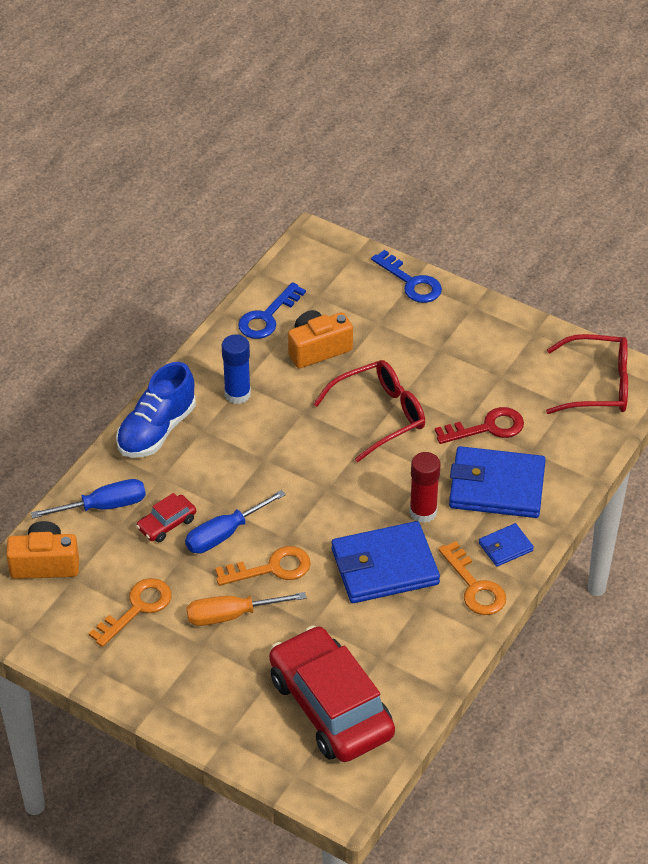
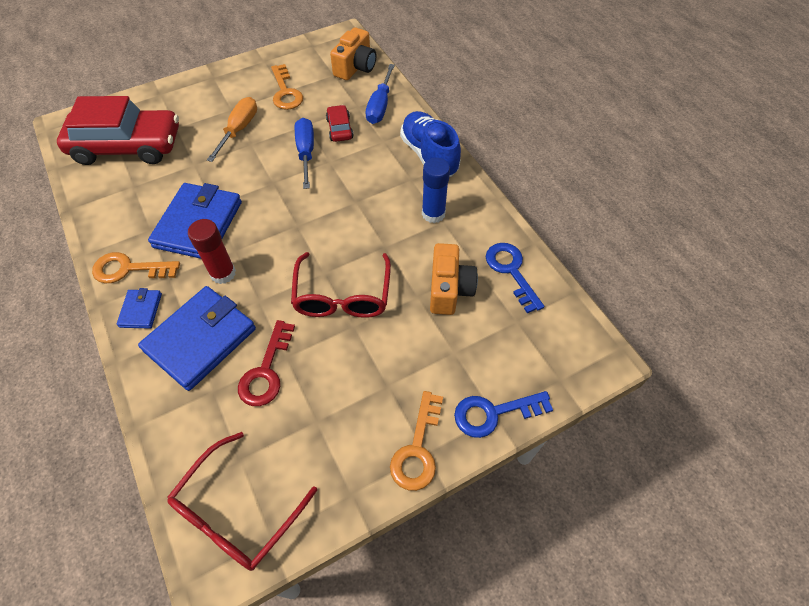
camera: 120 degrees right, 10 degrees up
(271, 568) = (256, 164): orange key -> orange key (417, 449)

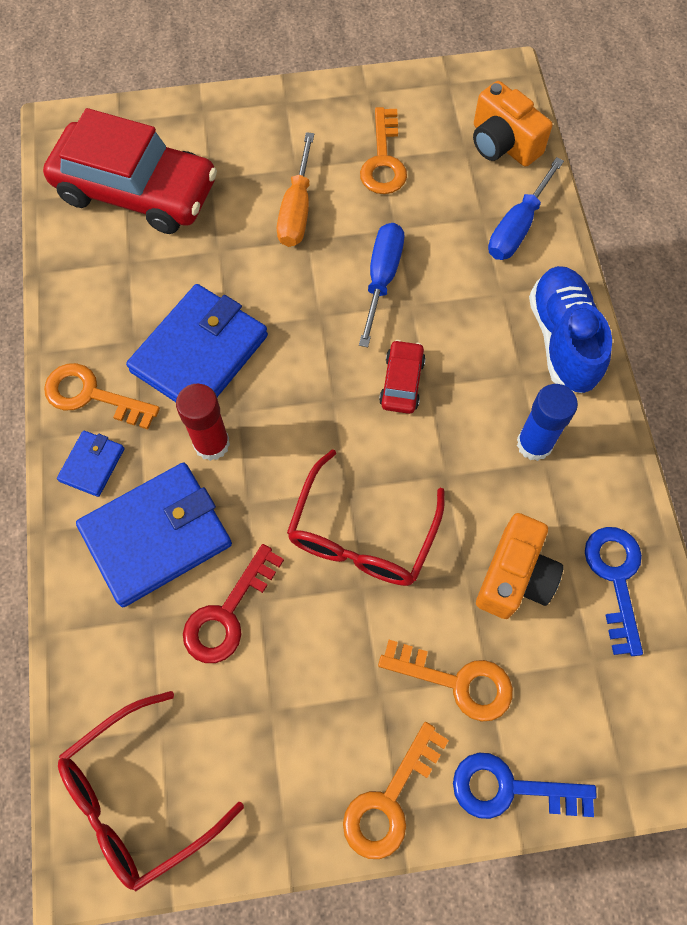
camera: 20 degrees right, 10 degrees up
(239, 130) = (297, 209): orange screwdriver -> orange screwdriver turned 150 degrees clockwise
(339, 129) = (444, 251): red car -> red car (402, 382)
(355, 67) = (503, 144): orange camera -> orange camera turned 90 degrees clockwise
(436, 361) = (457, 682): none -> orange key

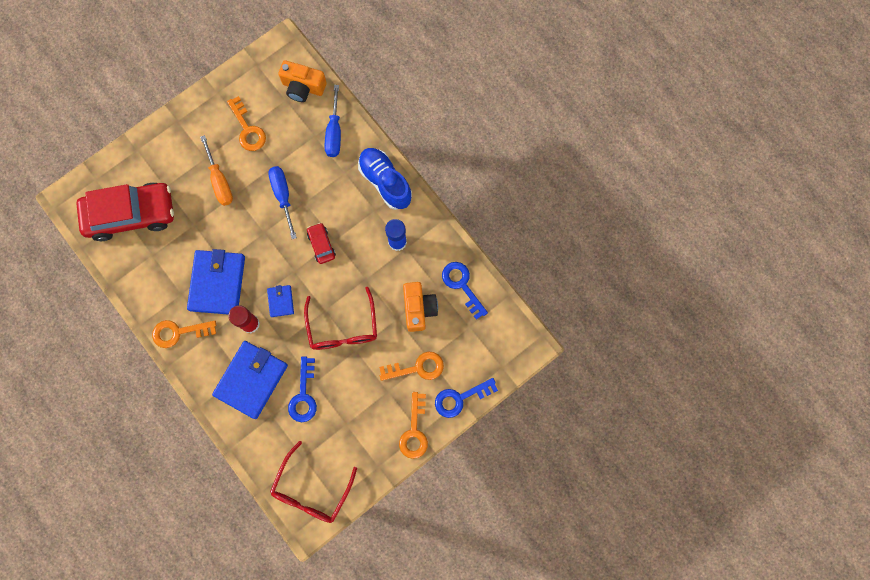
camera: 30 degrees left, 10 degrees up
(92, 465) = (201, 364): blue wallet -> blue wallet (281, 301)
(227, 613) = (303, 395): red key -> blue key

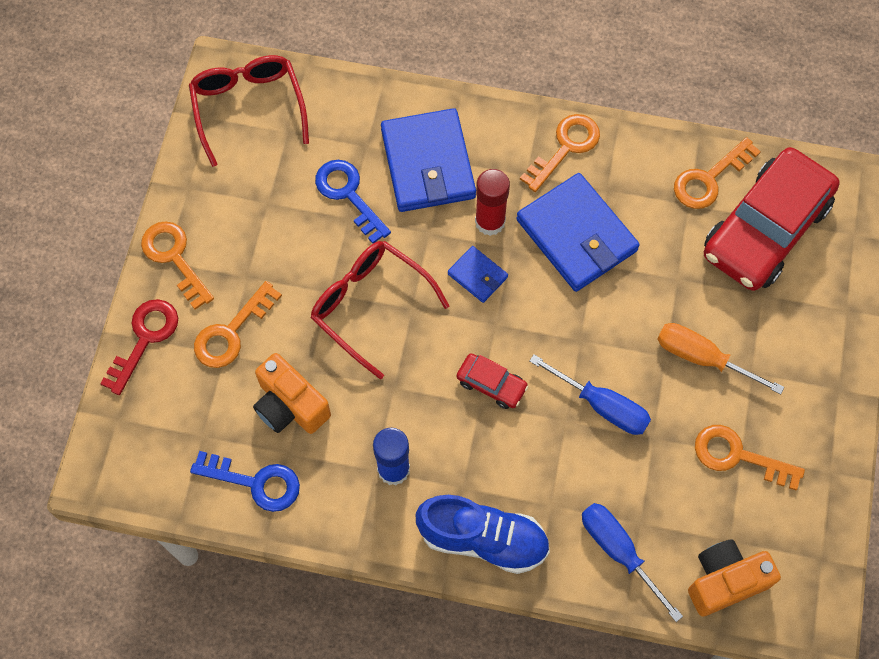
camera: 140 degrees right, 10 degrees down
(130, 259) = (709, 179): none -> orange key
(460, 398) = (145, 339): blue key -> red key

